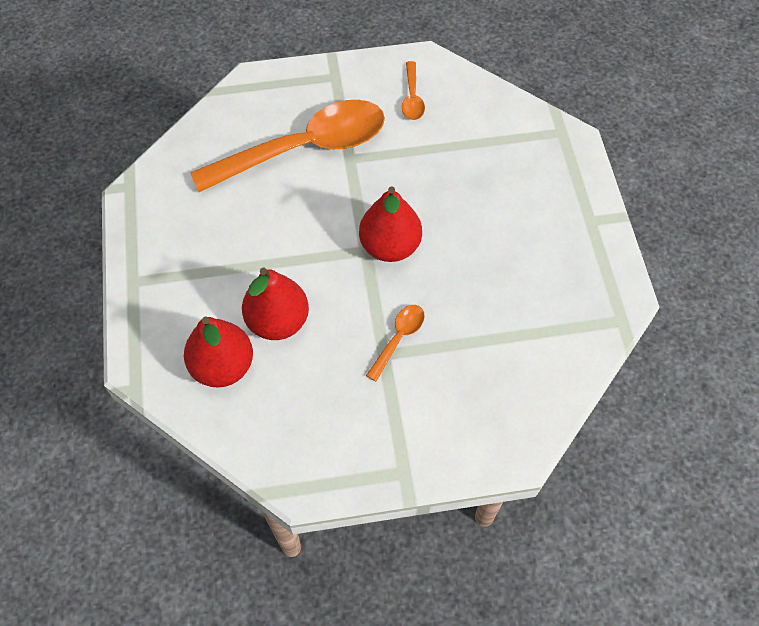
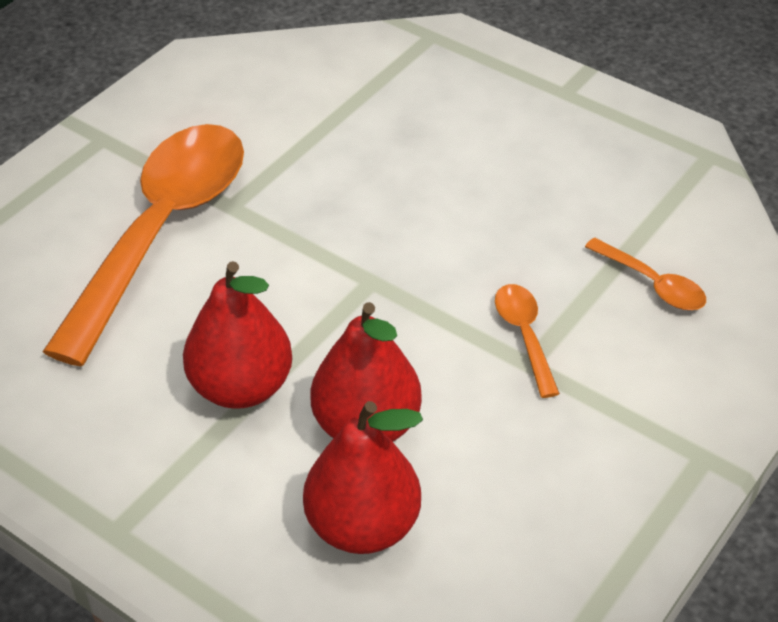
camera: 45 degrees left, 15 degrees down
(390, 246) = (394, 256): red pear -> red pear (241, 387)
(412, 98) = (227, 102): orange spoon -> orange spoon (652, 284)

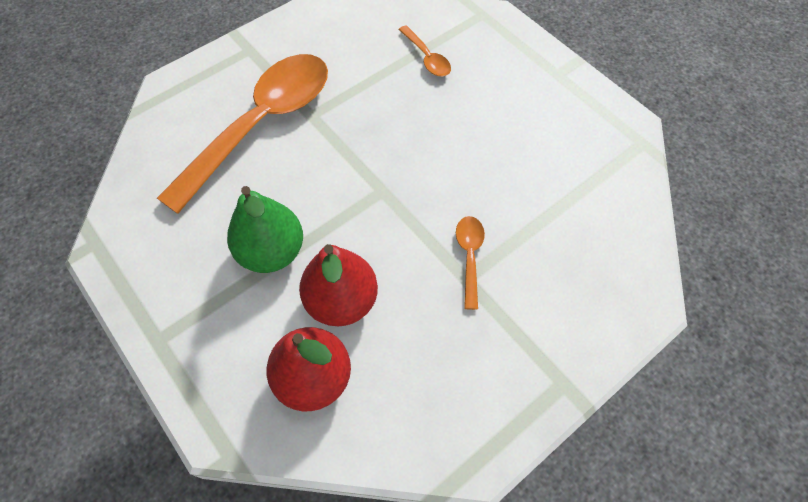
camera: 15 degrees right, 15 degrees up
(241, 387) = (272, 252): red pear -> green pear
(652, 284) = (571, 236): orange spoon -> orange spoon (427, 58)

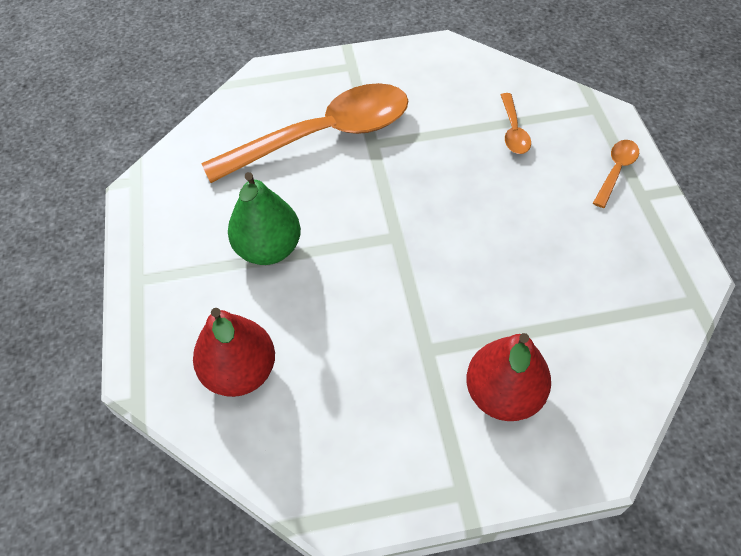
camera: 30 degrees right, 5 degrees down
(342, 301) = (303, 318): red pear -> red pear (503, 394)
(469, 257) = (442, 331): orange spoon -> orange spoon (616, 171)

